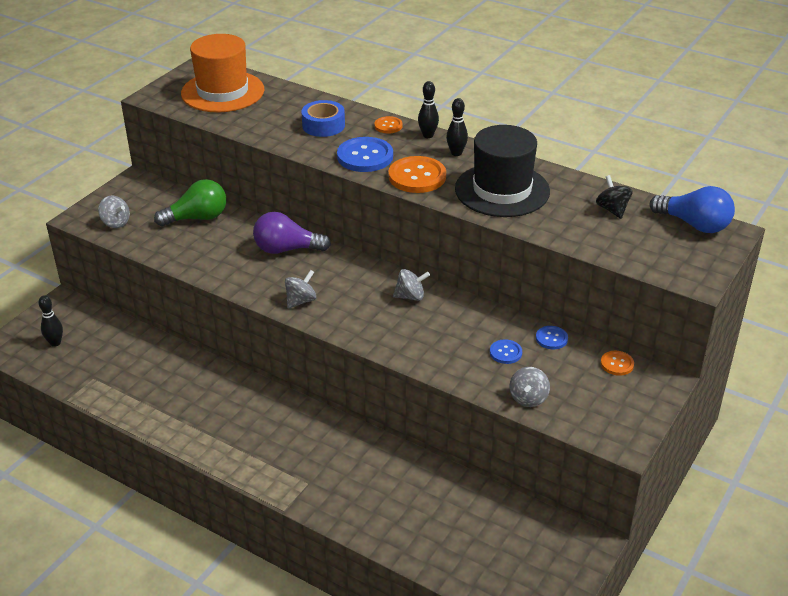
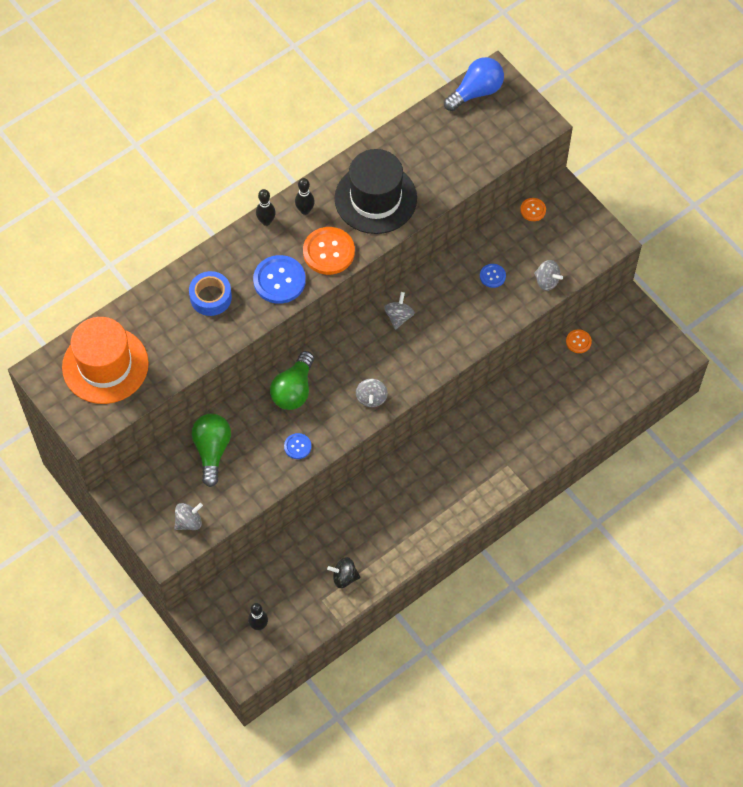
camera: 70 degrees left, 25 degrees up
(286, 249) = (294, 390): purple light bulb -> green light bulb
(301, 301) = (371, 398): grey spinning top -> grey spinning top turned 150 degrees counterclockwise
(388, 126) = (235, 246): orange button -> orange button (578, 342)
(551, 338) = (489, 239): blue button -> blue button (297, 446)
(612, 210) = (434, 135): black spinning top -> black spinning top (344, 577)

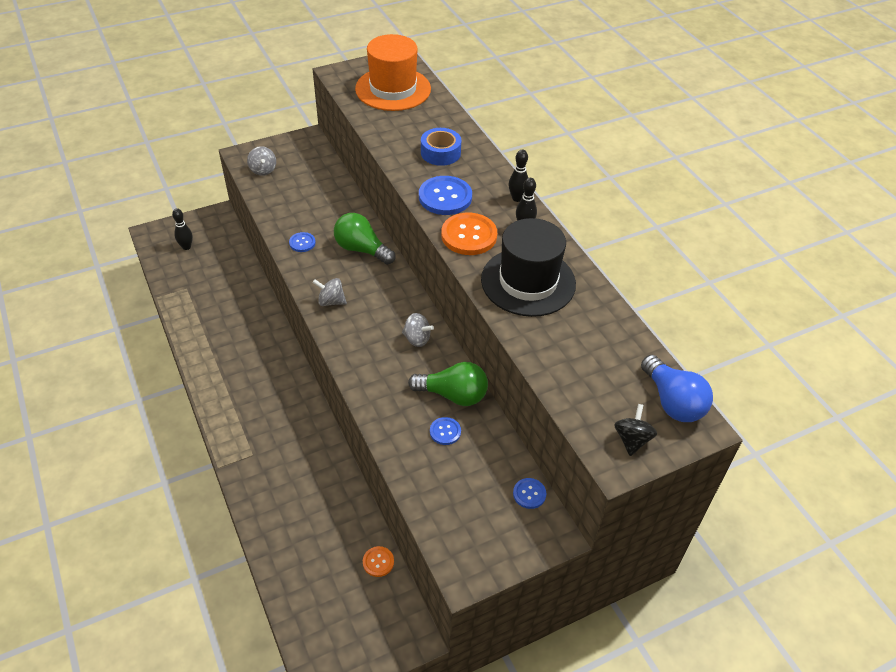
camera: 100 degrees right, 15 degrees down
(212, 451) = (322, 191): green light bulb -> green light bulb (453, 395)
(344, 577) = (199, 306): black spinning top -> black spinning top (632, 439)
(533, 210) = (529, 494): orange button -> blue button
(547, 281) = (424, 485): grey spinning top -> none

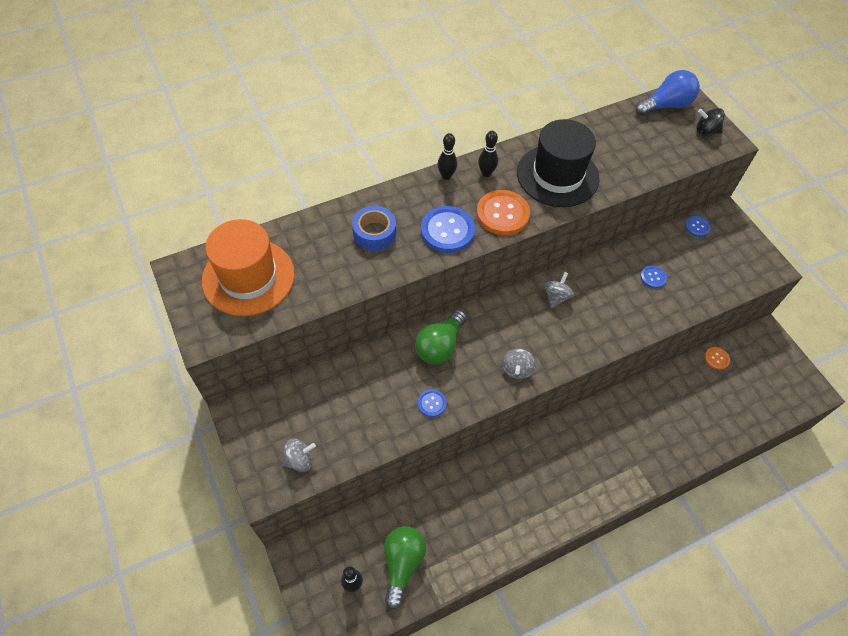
camera: 90 degrees left, 10 degrees up
(453, 395) = (614, 271): green light bulb -> green light bulb (402, 564)

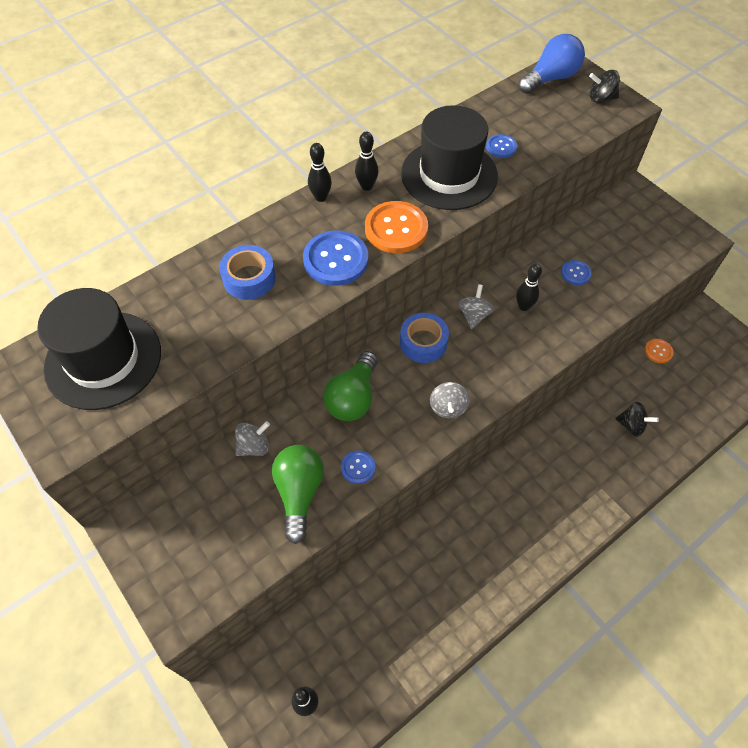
camera: 10 degrees left, 0 degrees up
(248, 277) = (103, 360): orange hat -> black hat
(300, 460) = (212, 570): grey spinning top -> grey spinning top (254, 446)
(402, 564) = (360, 665): green light bulb -> green light bulb (299, 493)
(508, 311) = (423, 342): none -> blue tape
(601, 297) = (524, 306): none -> black bowling pin
(676, 417) = (631, 425): none -> black spinning top
(697, 227) = (609, 209): blue button -> blue button (501, 147)

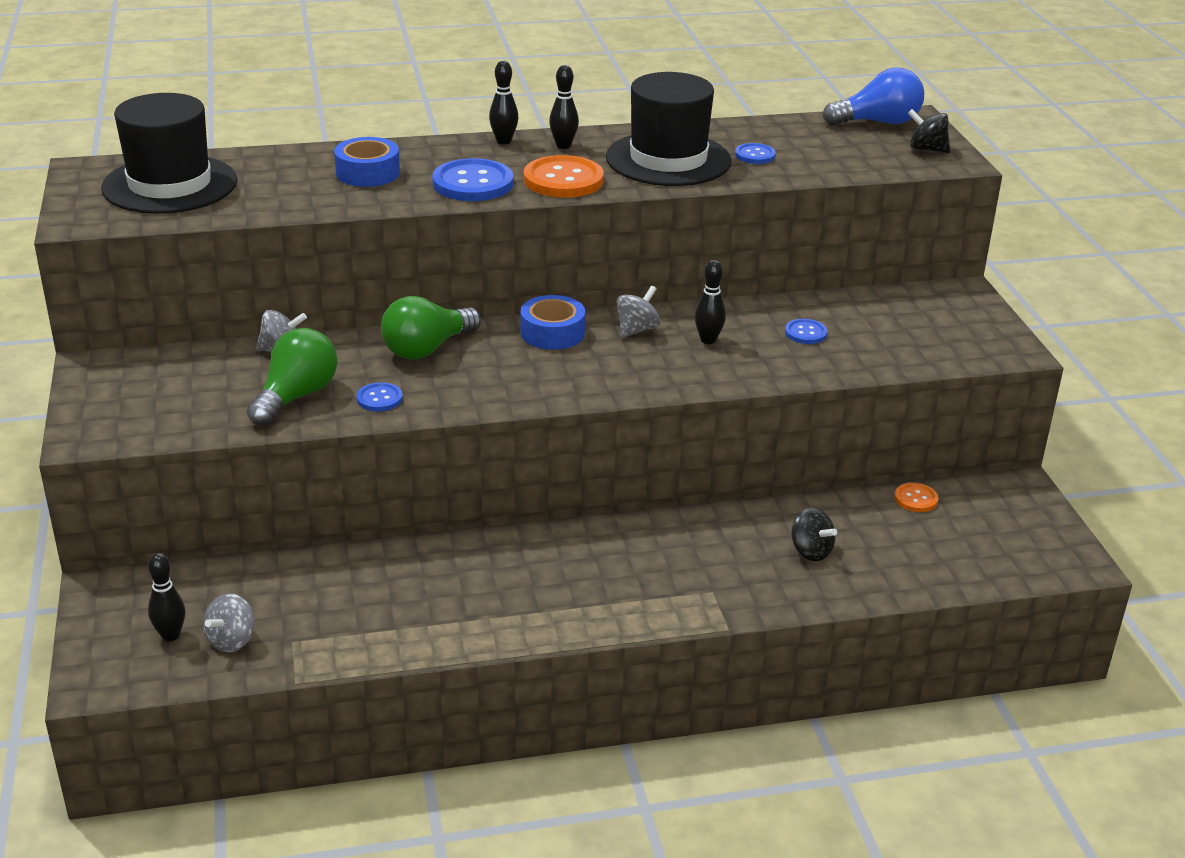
camera: 25 degrees right, 25 degrees down
(448, 407) = (530, 387): grey spinning top -> grey spinning top (231, 640)

